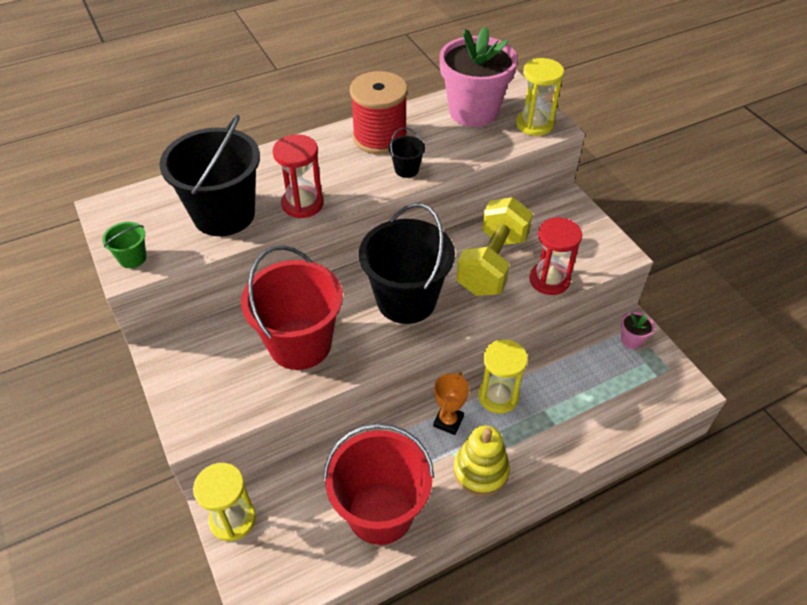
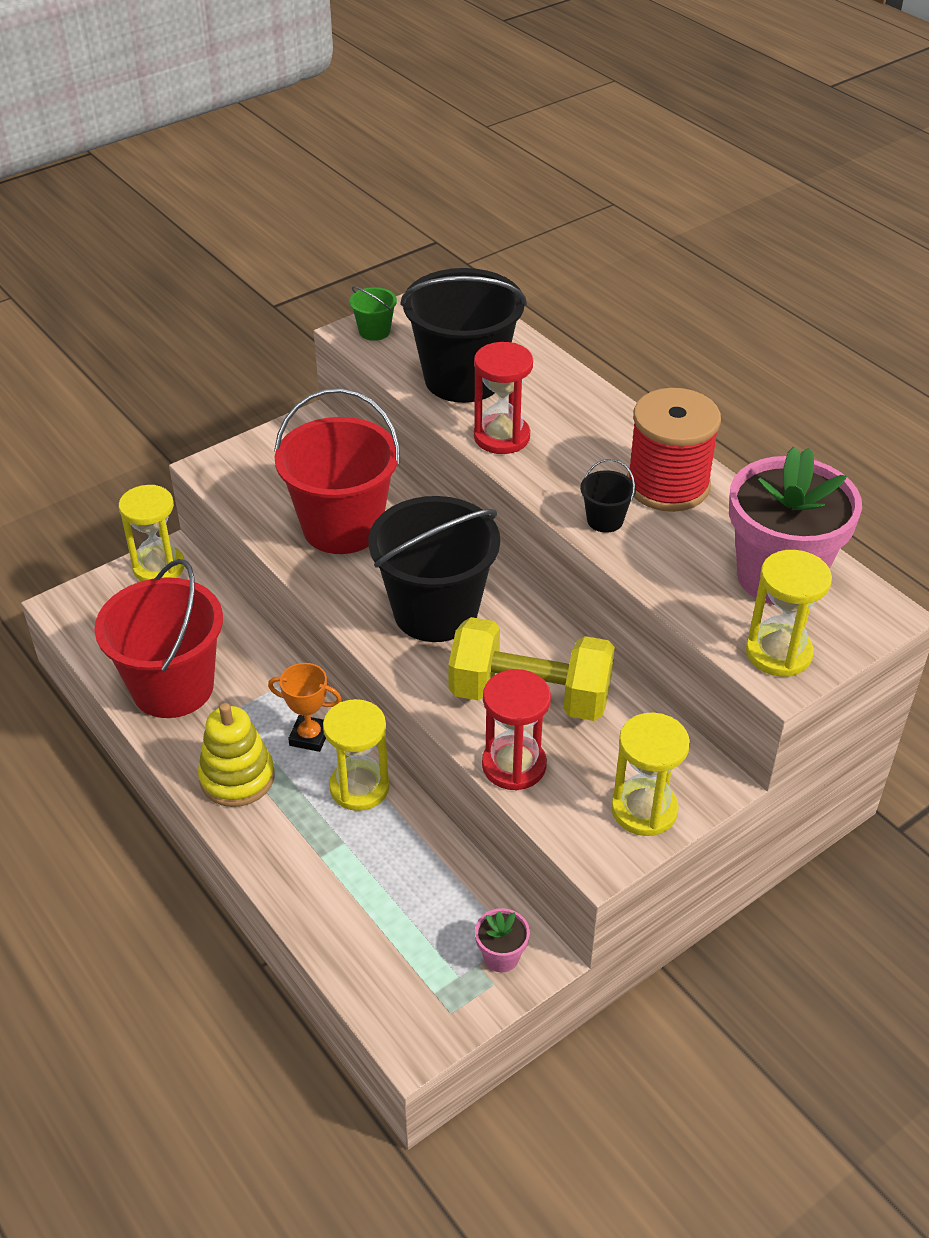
camera: 80 degrees right, 5 degrees down
(586, 230) = (644, 809): none -> yellow hourglass

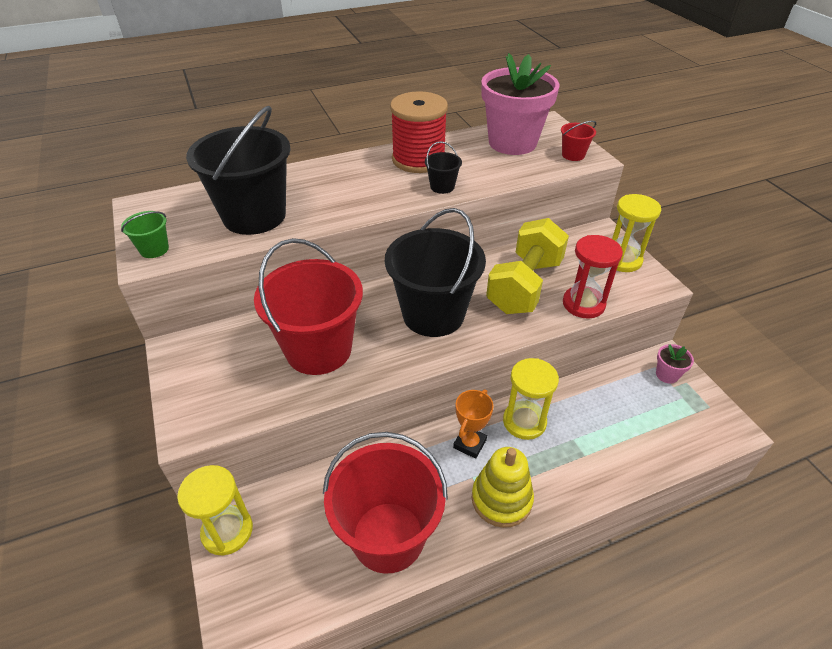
camera: 75 degrees left, 0 degrees up
(501, 437) = (334, 211): red hourglass -> none
(778, 653) = (573, 155): yellow hourglass -> red bucket

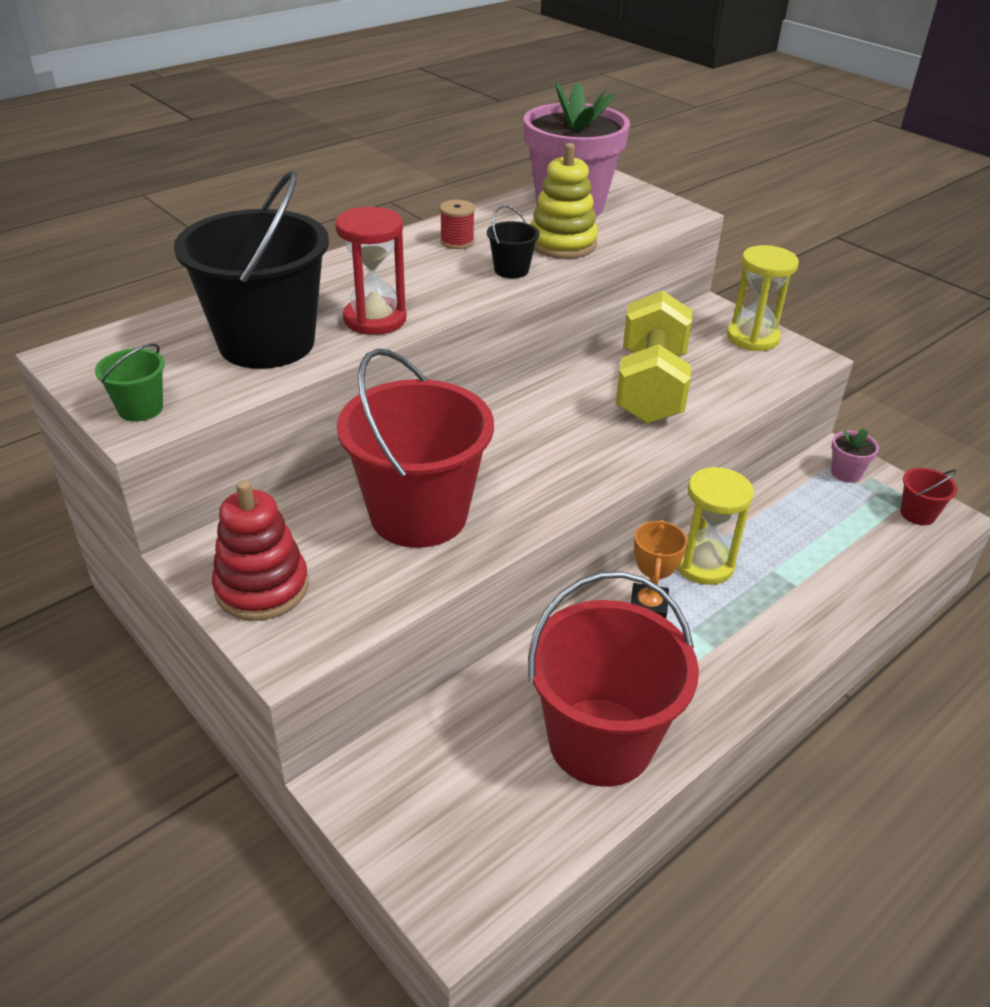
camera: 20 degrees left, 5 degrees down
(198, 379) = (262, 587): none -> red stacking toy
(227, 531) = (371, 796): yellow hourglass -> none
(418, 159) = (457, 241): red spool -> red spool, size x0.44
(433, 314) = (551, 442): black bucket -> none
(501, 499) = (721, 660): yellow stacking toy -> yellow stacking toy (562, 244)
(573, 155) = (656, 211): red bucket -> red bucket (917, 514)
(583, 304) = (734, 395): red hourglass -> red hourglass (375, 319)

